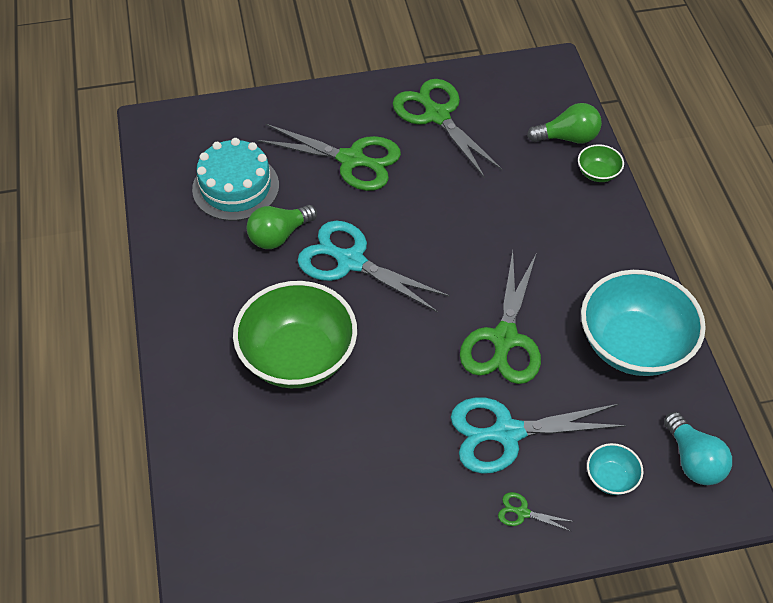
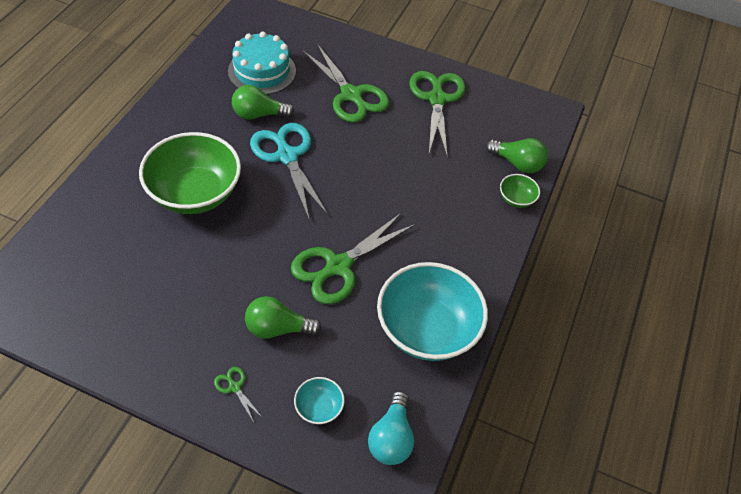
camera: 30 degrees right, 0 degrees up
(507, 433) = (278, 328): turquoise scissors -> green light bulb

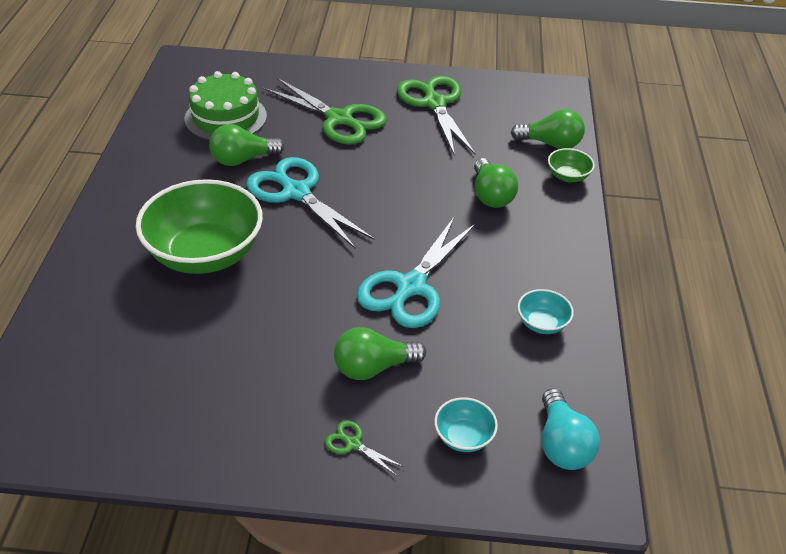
camera: 15 degrees left, 10 degrees down
(262, 71) = (226, 117): turquoise cake -> green cake
(338, 266) = (411, 287): green scissors -> turquoise scissors
(427, 329) = (542, 323): turquoise bowl -> turquoise bowl, size x0.43
(442, 200) = (491, 195): none -> green light bulb

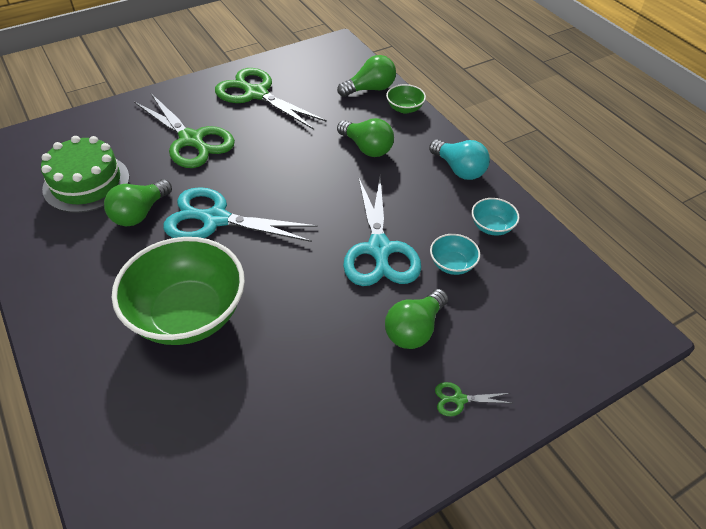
camera: 35 degrees left, 5 degrees up
(339, 119) = (191, 140): green scissors -> green scissors turned 45 degrees clockwise
(463, 437) = (524, 343): turquoise bowl -> turquoise bowl (452, 264)
(562, 444) = (586, 307): turquoise light bulb -> turquoise light bulb (459, 169)

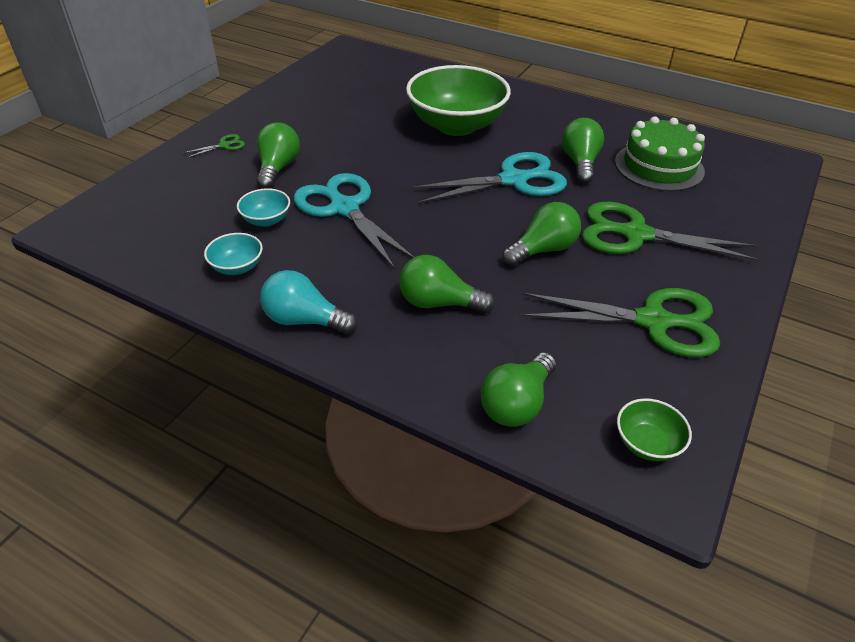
camera: 150 degrees right, 5 degrees down
(265, 154) = (543, 250): none -> green light bulb
(404, 108) = (437, 388): green bowl -> green bowl (647, 443)

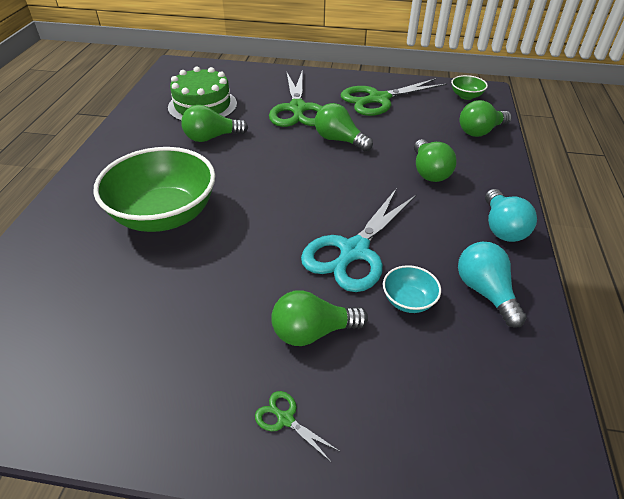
camera: 110 degrees left, 0 degrees up
(237, 267) = (485, 292): turquoise bowl -> turquoise light bulb
(513, 180) = (254, 165): turquoise scissors -> none
(517, 403) = (480, 131): green light bulb -> green light bulb turned 135 degrees clockwise
(653, 321) = (379, 99): green scissors -> green scissors turned 105 degrees counterclockwise

